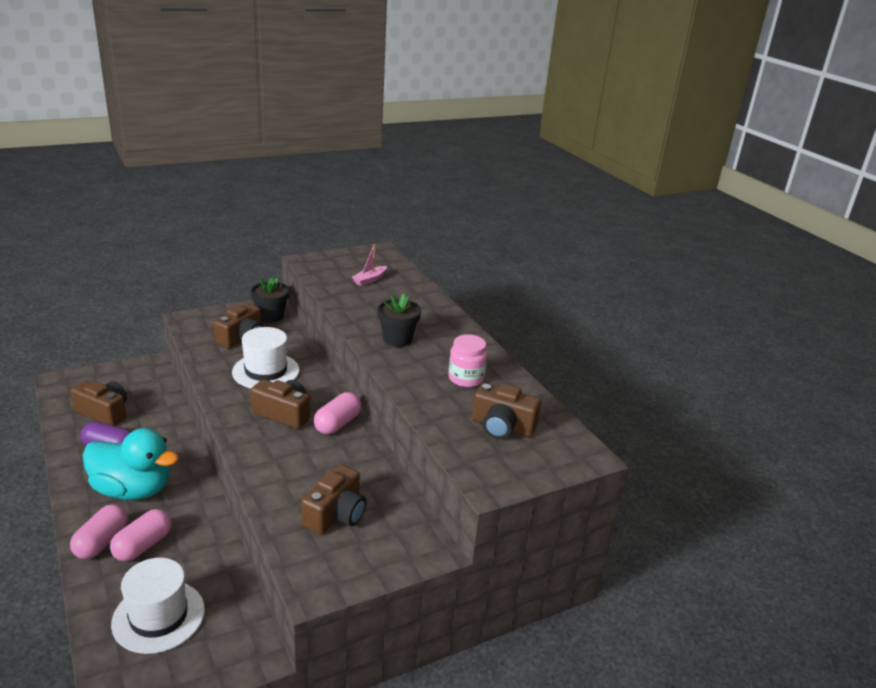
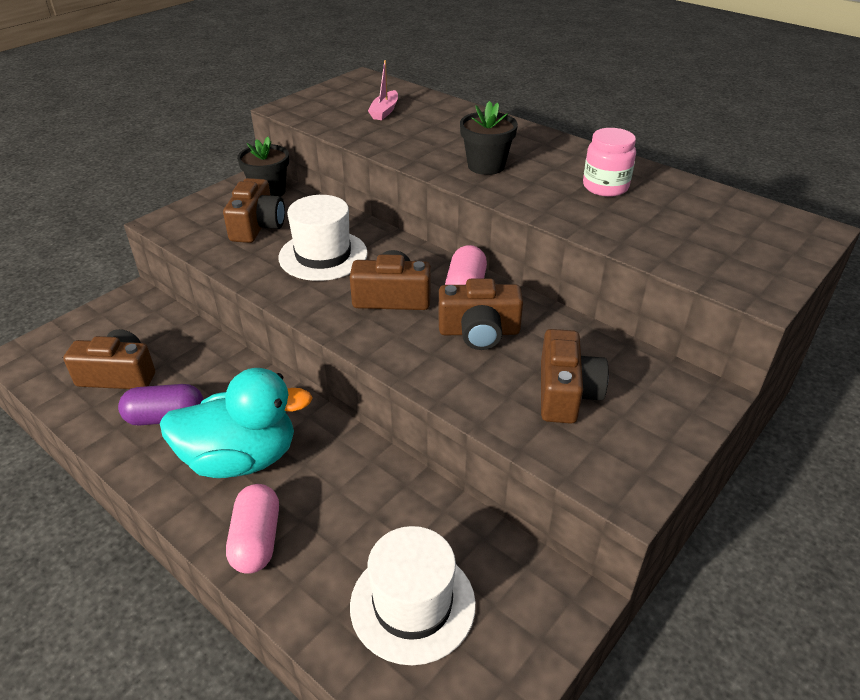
camera: 20 degrees left, 10 degrees up
(143, 545) = (315, 523): pink capsule -> none
(502, 426) = (699, 226): brown camera -> brown camera (479, 332)

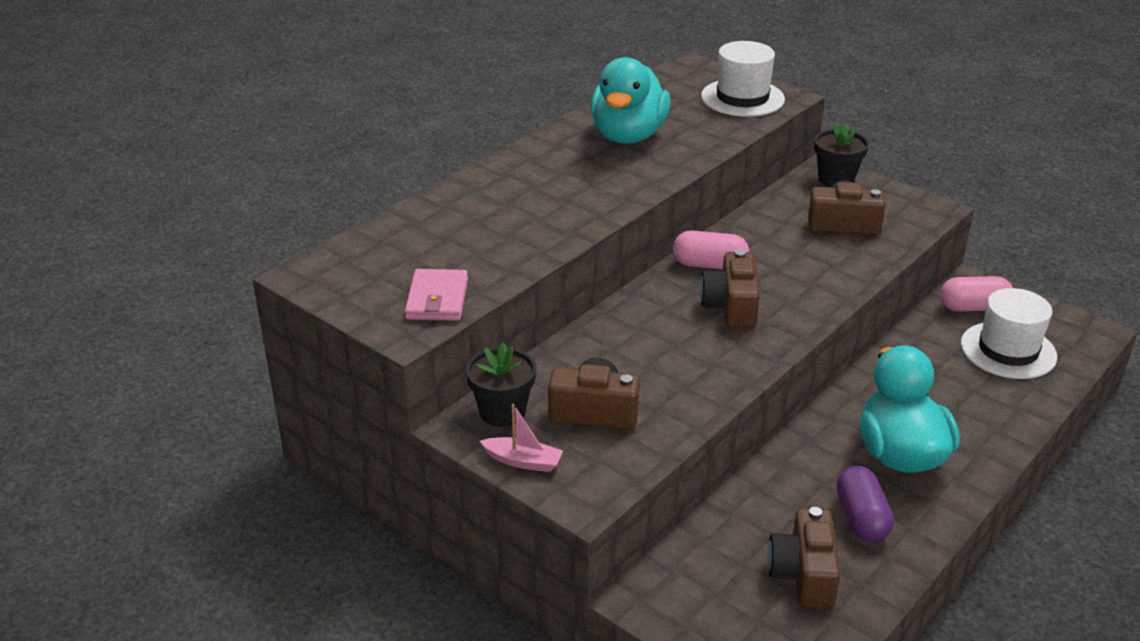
camera: 90 degrees left, 5 degrees down
(256, 540) = (986, 433): pink capsule -> pink capsule (973, 307)
(323, 255) = (657, 355): white hat -> white hat (742, 98)
(324, 115) = (437, 299): none -> pink wallet
(384, 111) = (432, 254): pink boat -> pink boat (523, 461)
(479, 332) = (774, 259): brown camera -> none
(486, 166) = (586, 191): black flower pot -> black flower pot (836, 179)
(605, 187) = (628, 136): pink jar -> turquoise duck

